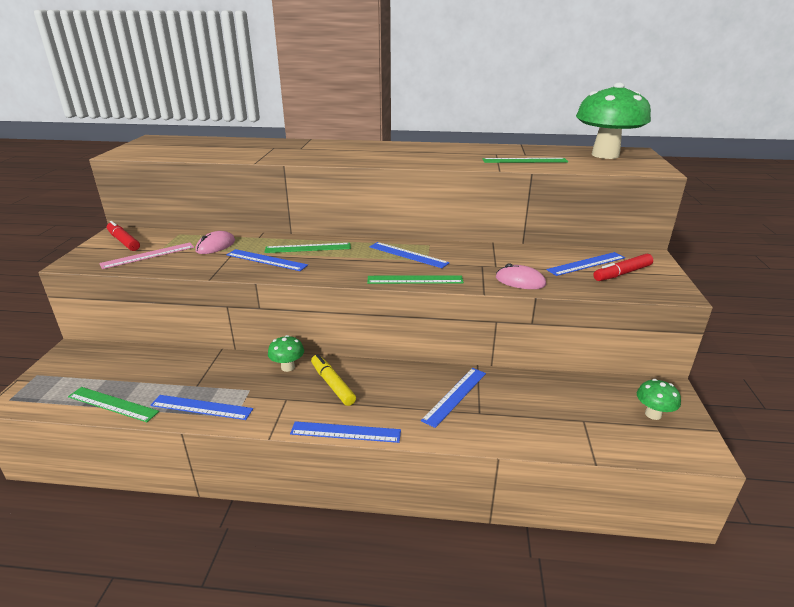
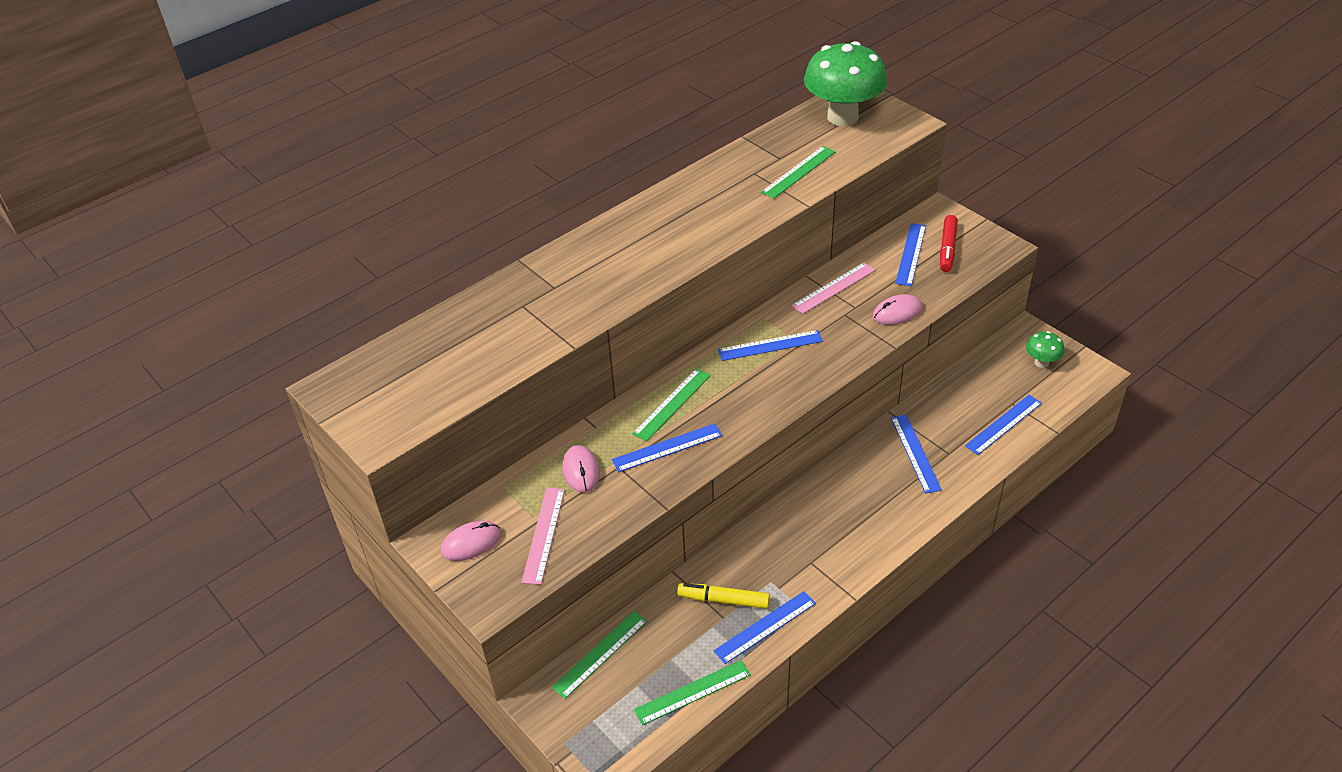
camera: 45 degrees left, 15 degrees up
(124, 241) = (471, 543): red marker -> pink mouse
(288, 367) = (761, 537): green mushroom -> none
(332, 384) = (821, 520): yellow marker -> yellow marker (723, 600)
(345, 432) = (895, 547): blue ruler -> blue ruler (1004, 424)
(415, 280) = (826, 371): green ruler -> green ruler (600, 654)
(499, 253) = (833, 288): none -> pink ruler

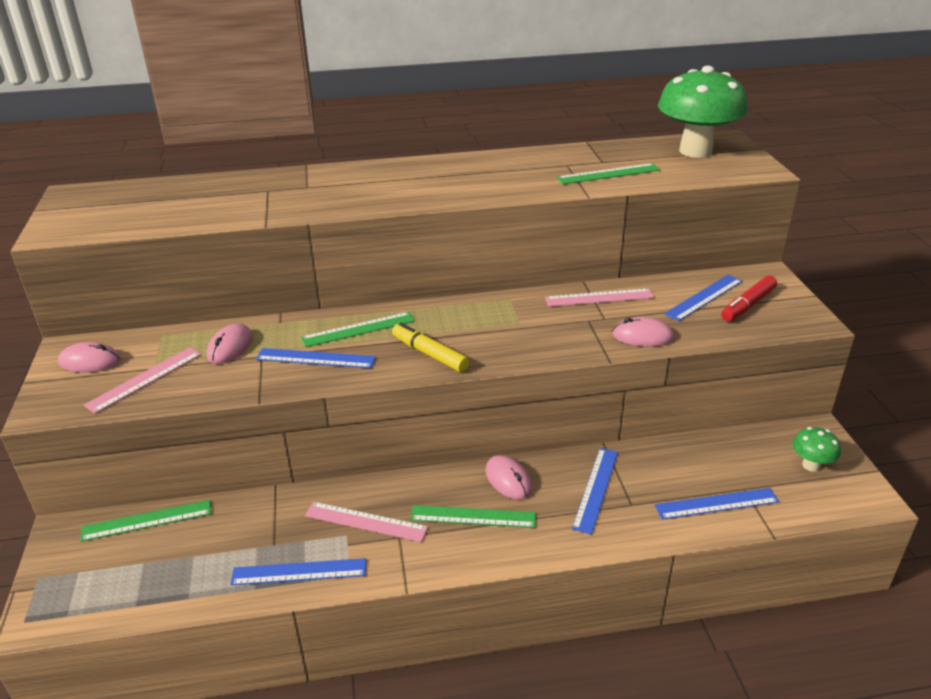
camera: 30 degrees right, 10 degrees down
(692, 692) = (177, 595): green ruler -> green ruler (473, 517)
(723, 600) = (289, 529): yellow marker -> yellow marker (429, 354)
(770, 345) = (492, 319): blue ruler -> none
(775, 563) = (366, 521): none -> pink ruler
(847, 477) = (508, 480): none -> pink mouse

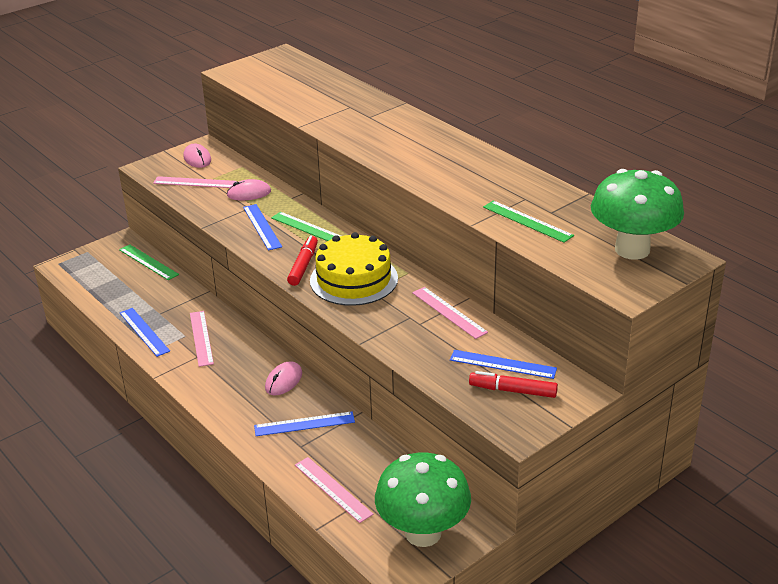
camera: 60 degrees right, 0 degrees up
(429, 354) = (303, 265): yellow marker -> red marker
(473, 517) = (236, 379): green ruler -> none
(490, 331) = (354, 279): none -> yellow cake
(642, 336) = (409, 348): pink mouse -> none
(716, 504) = (332, 489): blue ruler -> pink ruler
(811, 465) = (423, 533): green mushroom -> green mushroom, size x2.22

